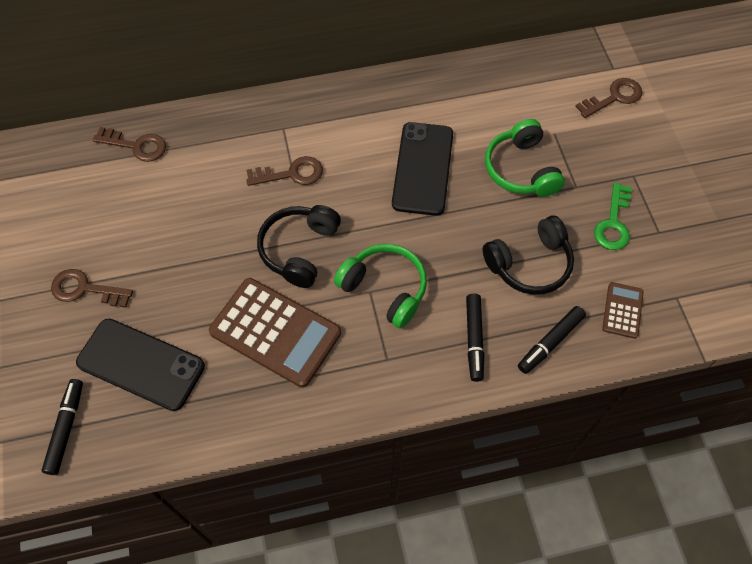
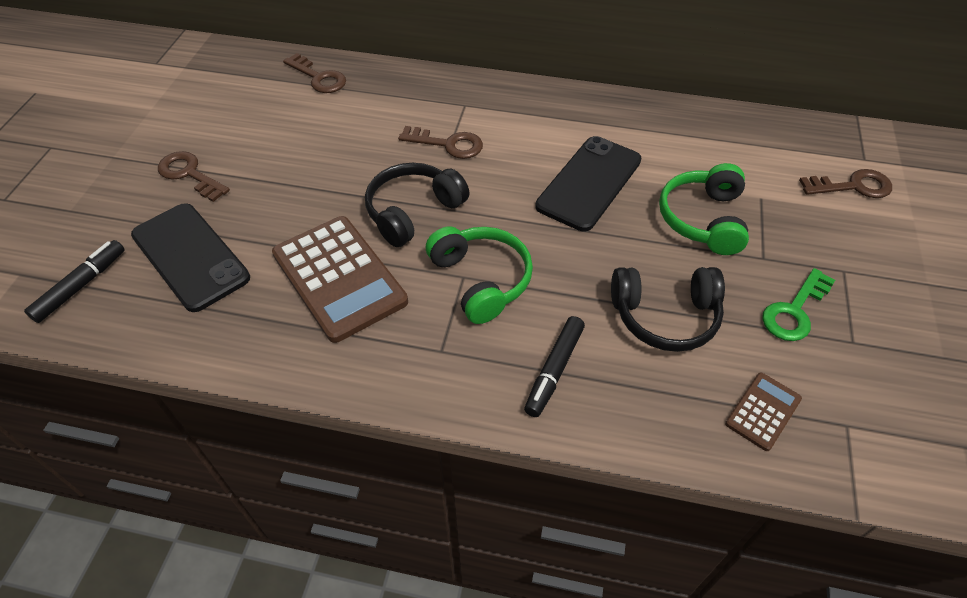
camera: 25 degrees right, 10 degrees down
(550, 342) = (648, 411): black marker -> none

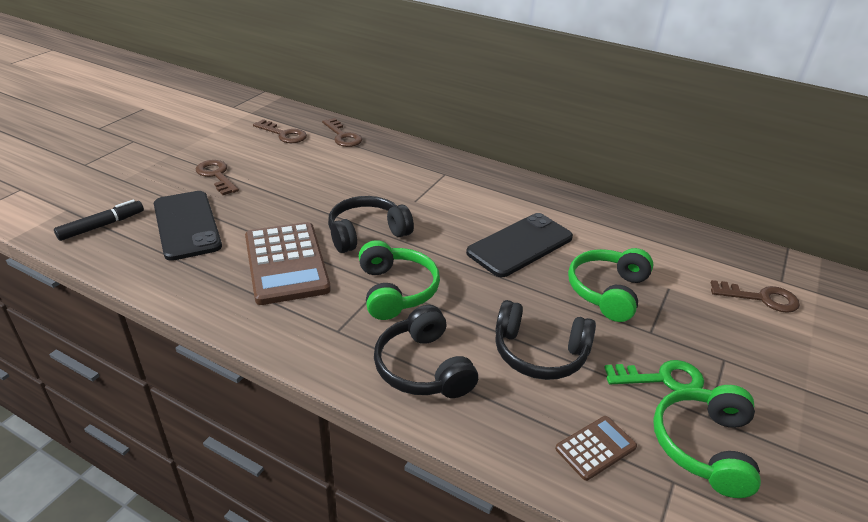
camera: 15 degrees right, 15 degrees down
(448, 144) = (418, 196): brown key -> brown key (283, 134)
(554, 370) = (423, 368): black marker -> black headphones
(794, 311) = (662, 378): green key -> green key turned 150 degrees counterclockwise
(860, 377) = (704, 446): none -> green headphones

